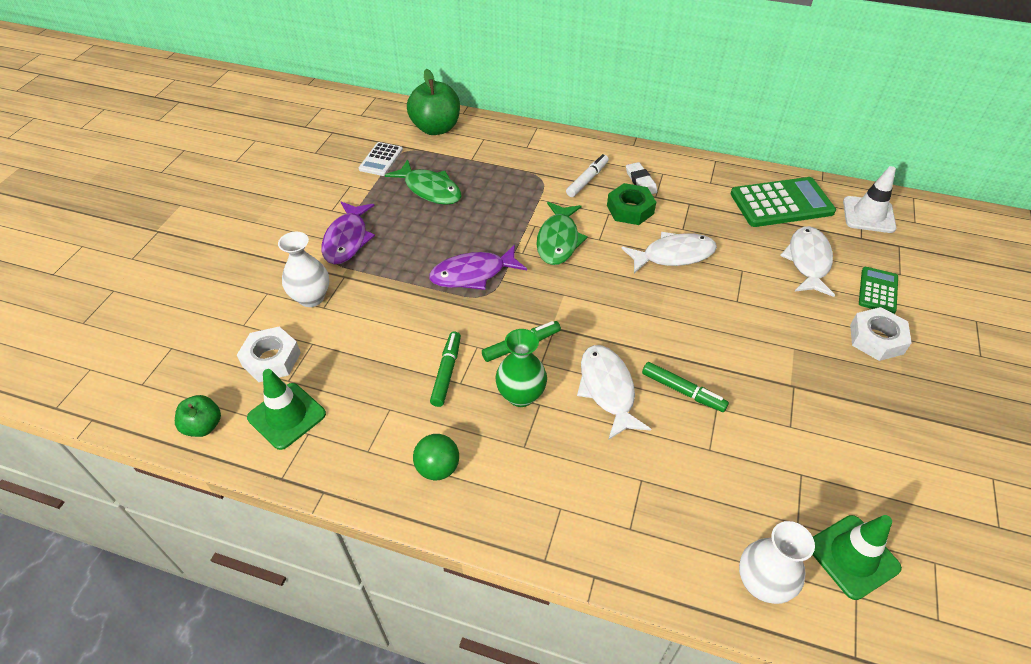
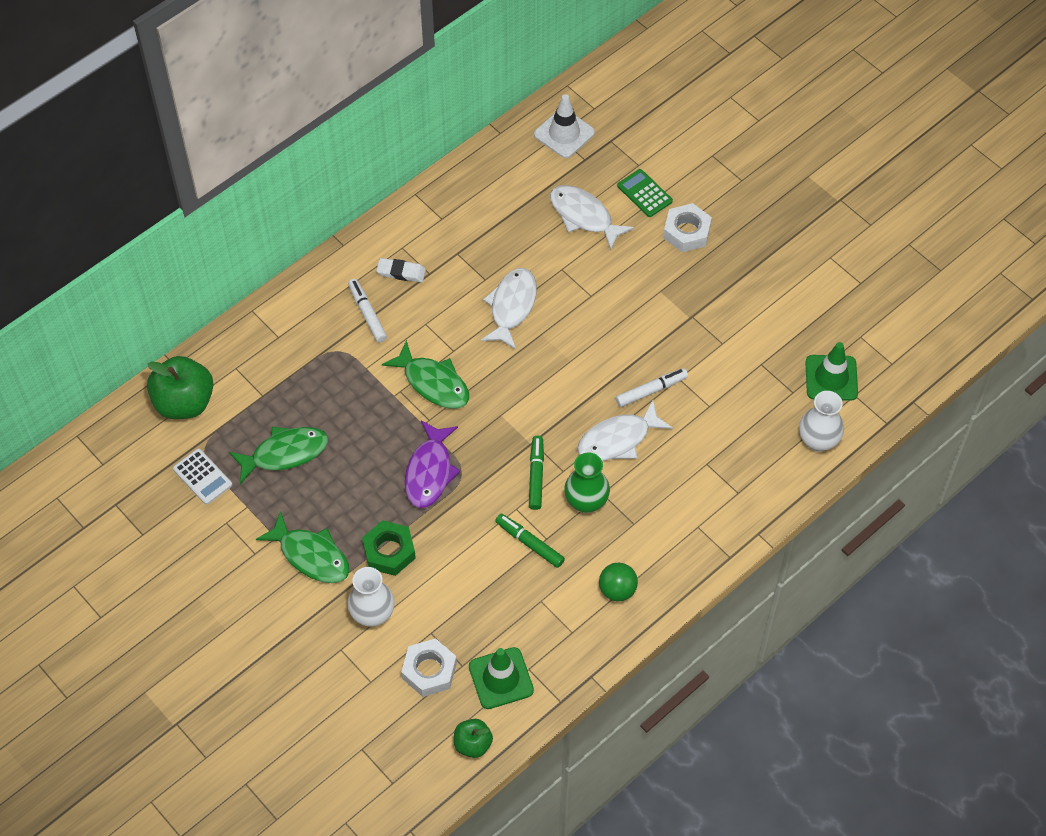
camera: 60 degrees left, 10 degrees up
(347, 239) = (311, 555): purple fish -> green fish
(607, 389) = (618, 439): white fish -> white fish turned 45 degrees counterclockwise
(630, 209) = (432, 304): green nut -> green nut (389, 551)
(682, 391) = (651, 390): green marker -> white marker
(781, 203) = (506, 184): green calculator -> none

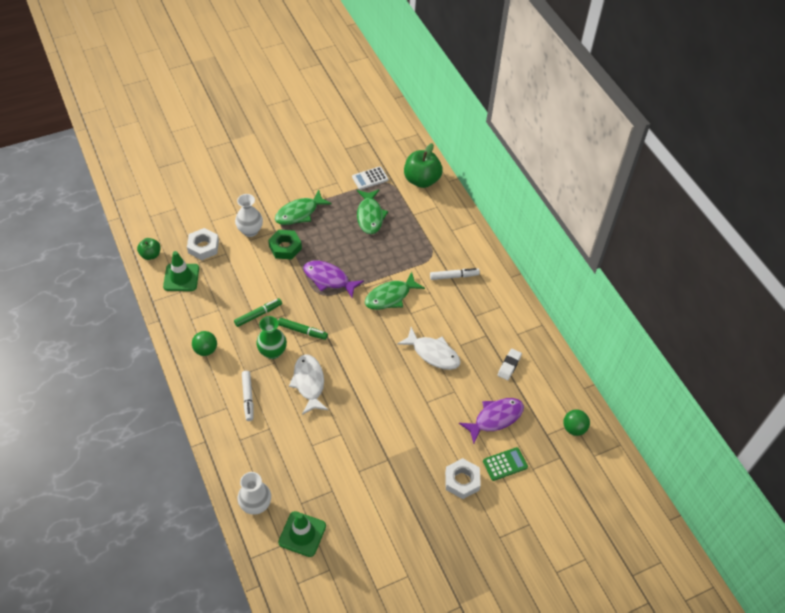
camera: 105 degrees right, 5 degrees down
(401, 272) = (480, 301): white eraser -> white eraser (509, 365)
(564, 133) = (574, 428): white traffic cone -> green ball
(584, 216) = (495, 418): white fish -> purple fish
(651, 390) = (338, 414): white marker -> white marker (248, 397)

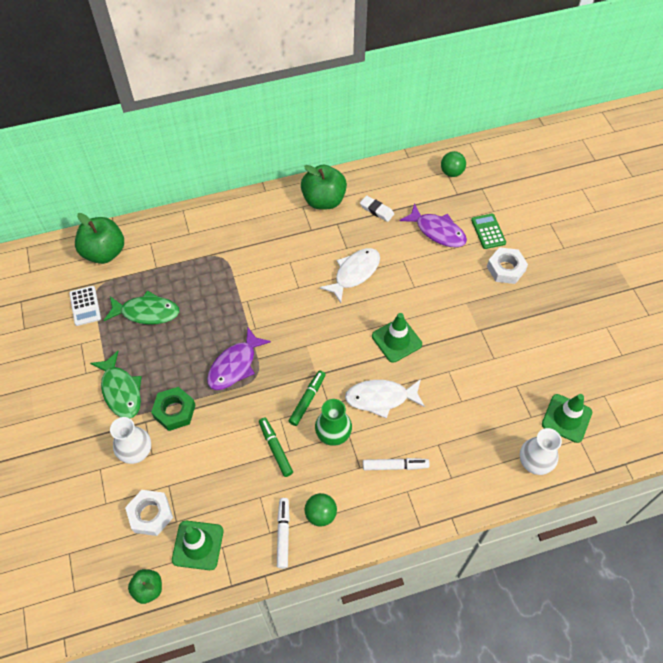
camera: 80 degrees left, 5 degrees up
(367, 391) = (396, 340): none -> green traffic cone
(390, 296) = (272, 304): green fish -> none
(454, 276) = (255, 240): white marker -> white marker (283, 534)
(495, 418) = (437, 231): purple fish -> purple fish turned 150 degrees clockwise
(510, 322) = (323, 200): none -> green apple

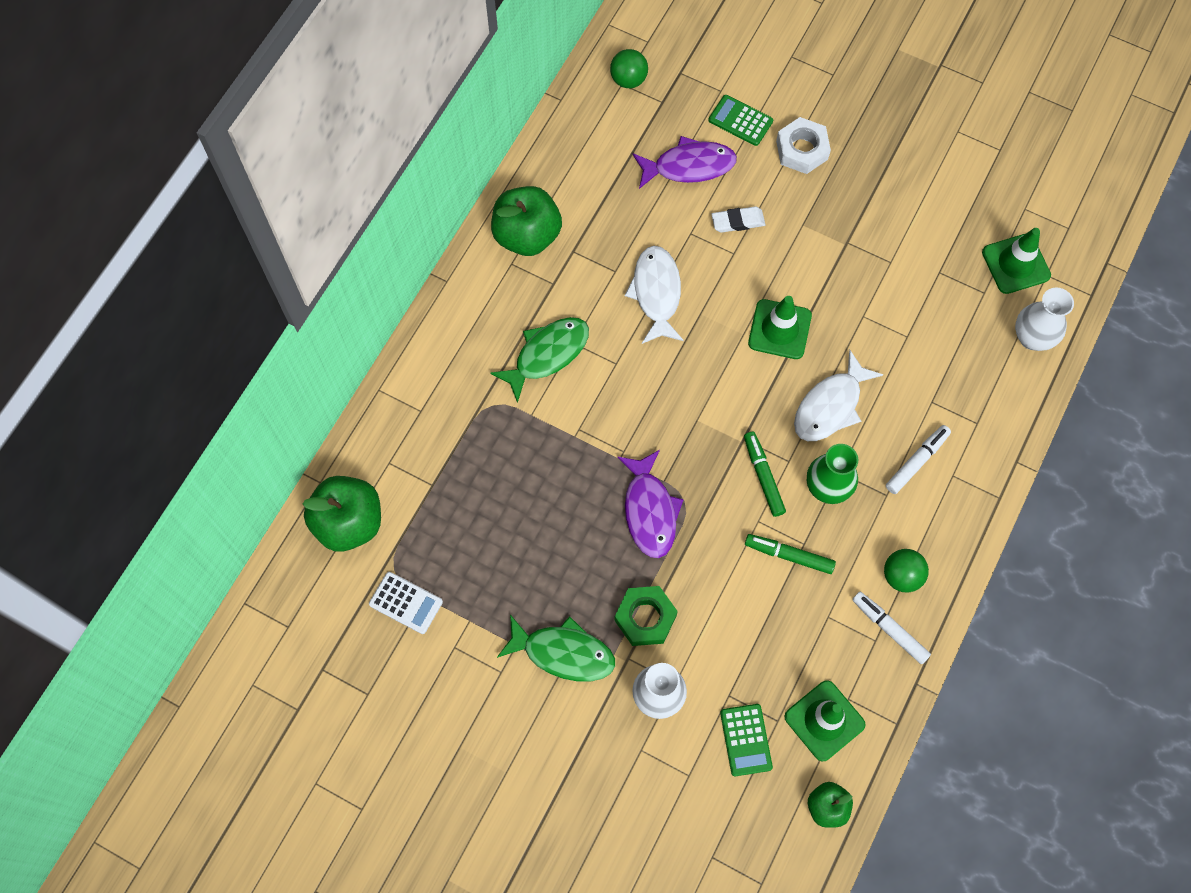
camera: 45 degrees left, 10 degrees up
(146, 312) = (485, 544): green fish -> green fish (547, 355)
(150, 514) = (745, 740): white nut -> green calculator
(376, 210) = (598, 197): white eraser -> white eraser (738, 221)

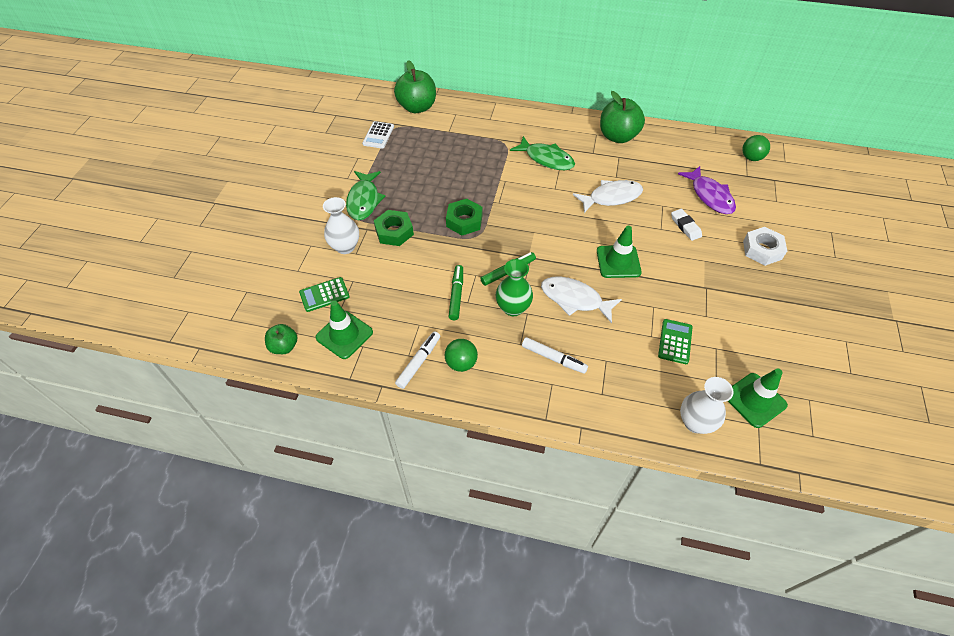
camera: 75 degrees right, 15 degrees down
(649, 510) = (464, 221): purple fish -> green nut
(740, 121) = (761, 214): green calculator -> green calculator (675, 341)

